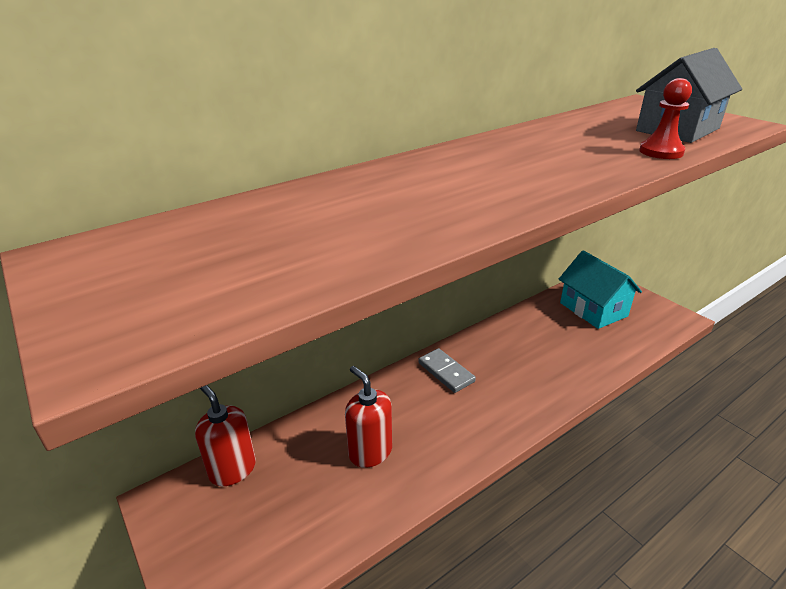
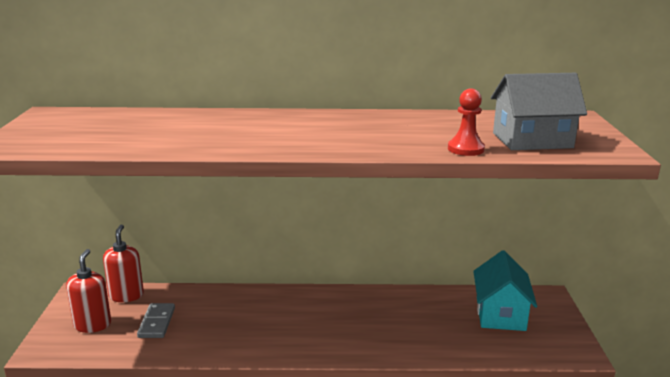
camera: 35 degrees right, 10 degrees down
(370, 452) = (205, 322): red soap dispenser -> red soap dispenser (92, 325)
(446, 372) = (314, 303): grey domino -> grey domino (156, 322)

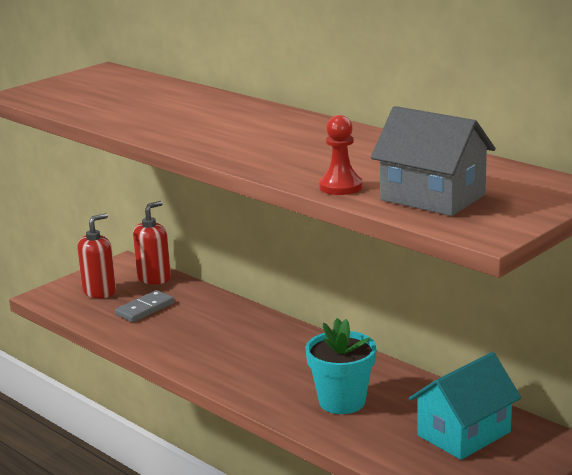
camera: 45 degrees right, 0 degrees up
(405, 327) = (342, 401): none -> turquoise flower pot

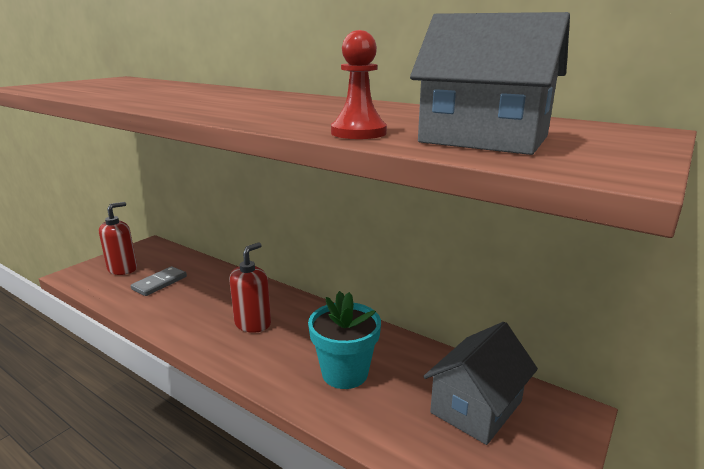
camera: 10 degrees left, 0 degrees up
(154, 278) = (172, 256): red soap dispenser -> red soap dispenser (253, 324)
(464, 434) = (476, 407): turquoise house -> grey house

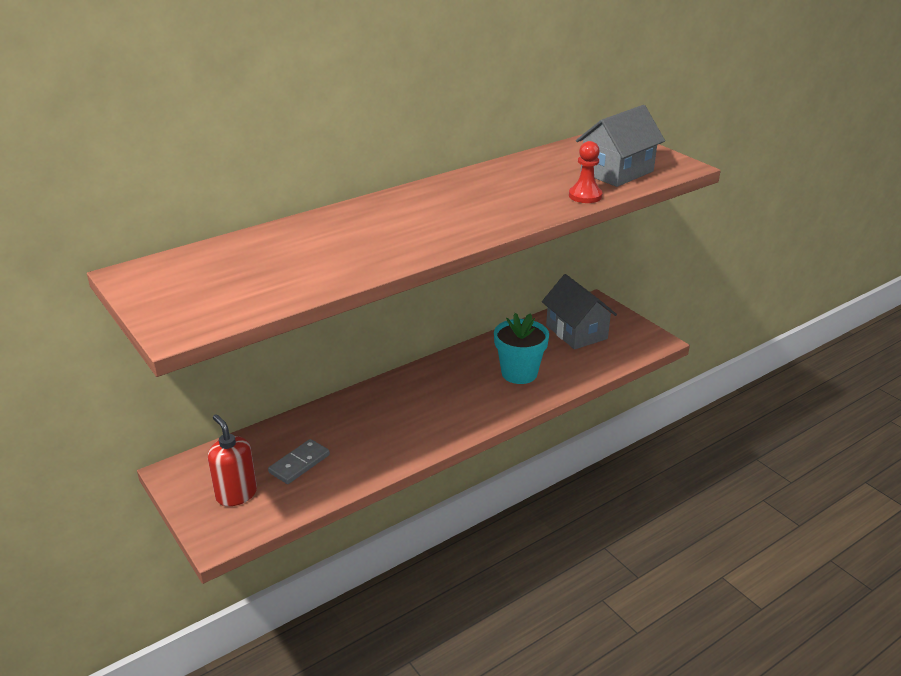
camera: 70 degrees left, 10 degrees up
(159, 283) = (299, 464): grey domino -> grey domino turned 75 degrees clockwise
(253, 324) = (426, 408): red soap dispenser -> none

